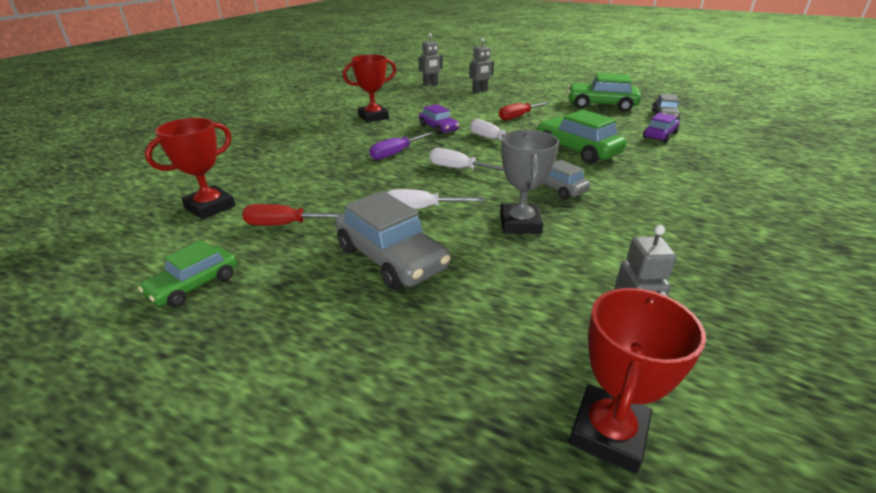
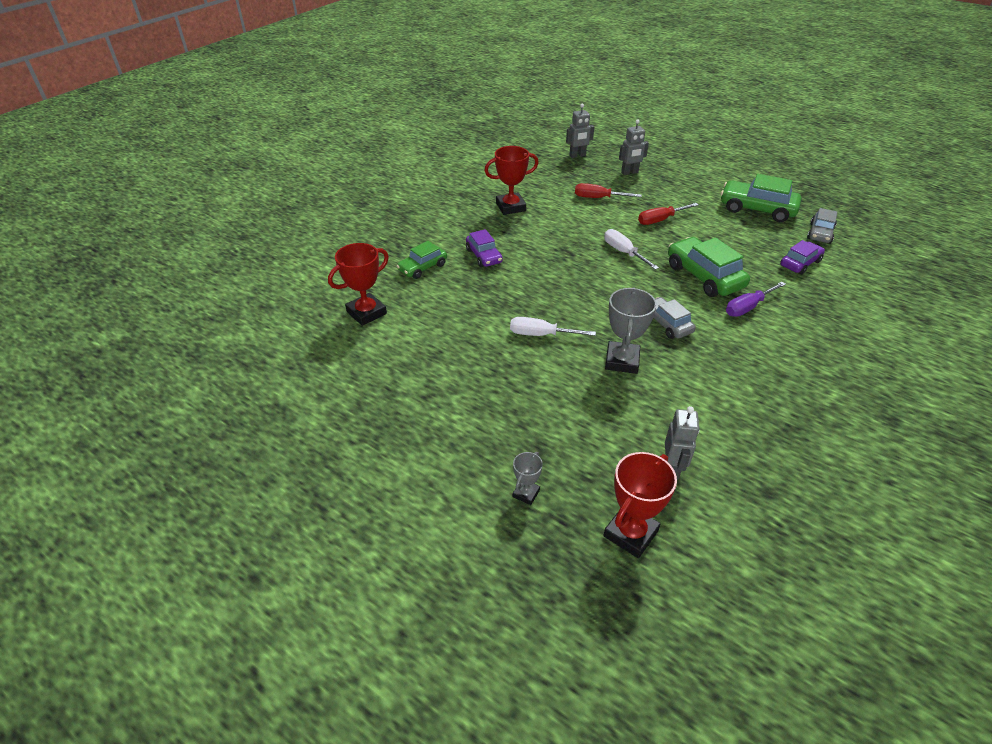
camera: 10 degrees right, 10 degrees up
(194, 285) = (364, 389): green car -> green car (422, 267)
(286, 224) = (428, 339): red screwdriver -> red screwdriver (598, 198)
(391, 258) = (510, 383): grey car -> none
(396, 153) = (527, 263): purple screwdriver -> purple screwdriver (748, 307)
(434, 394) = (526, 493): none -> grey trophy
(438, 128) = (574, 230): purple car -> purple car (484, 256)
(459, 169) = (583, 290): white screwdriver -> none

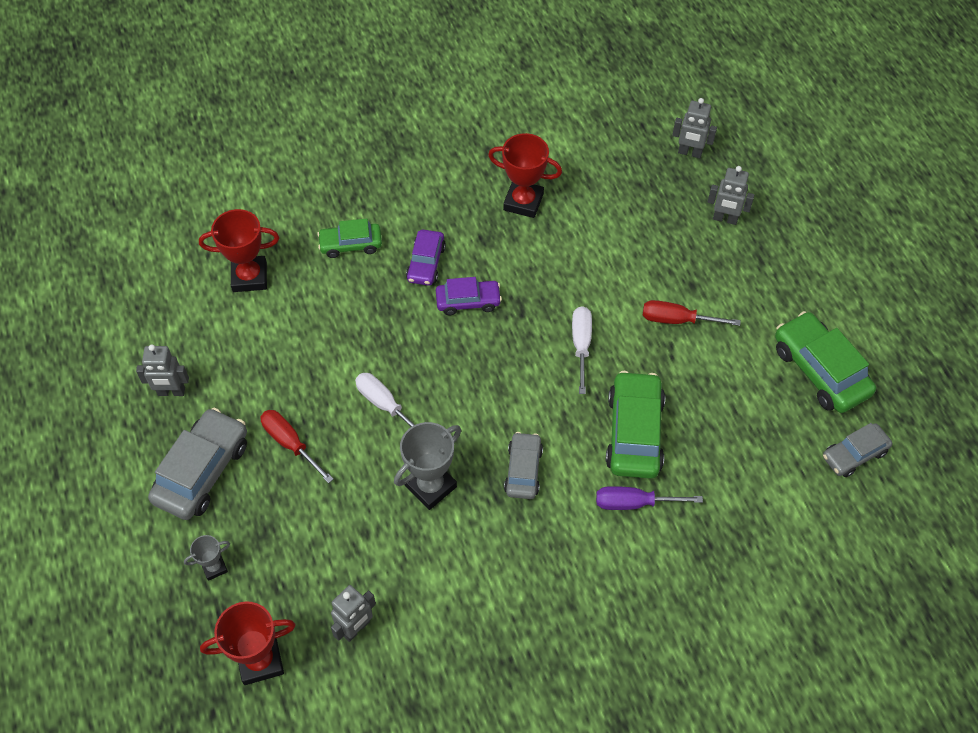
camera: 35 degrees right, 15 degrees up
(372, 403) = (171, 392): none -> grey robot
(449, 438) = (202, 471): none -> grey car
(598, 198) = (640, 243): red screwdriver -> red screwdriver (290, 444)
(800, 263) = (770, 482): purple car -> purple car (468, 301)

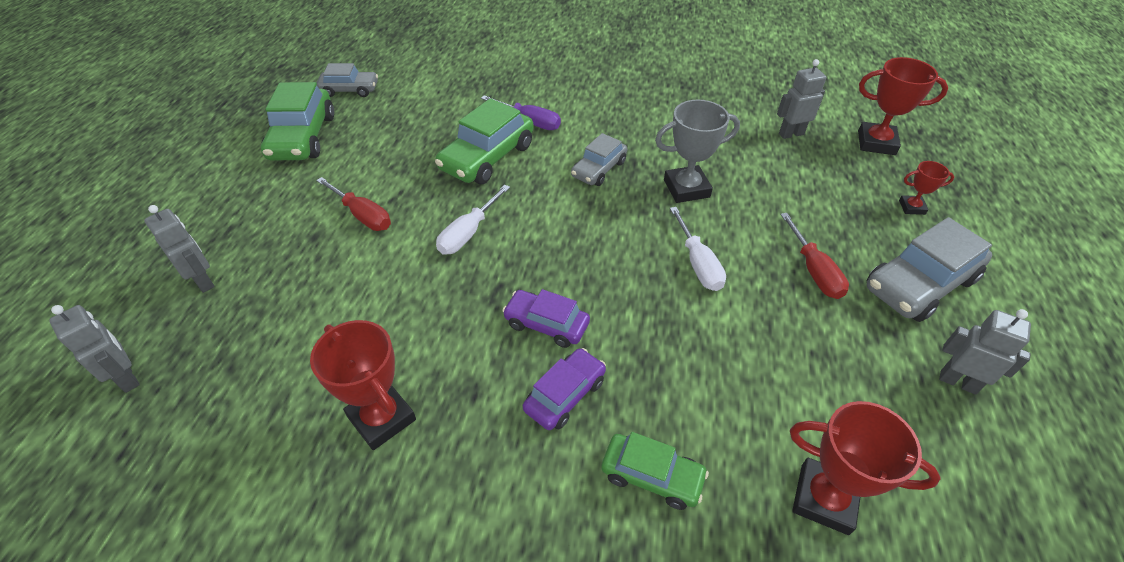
camera: 150 degrees left, 10 degrees down
(214, 567) = (911, 207): grey trophy -> red trophy

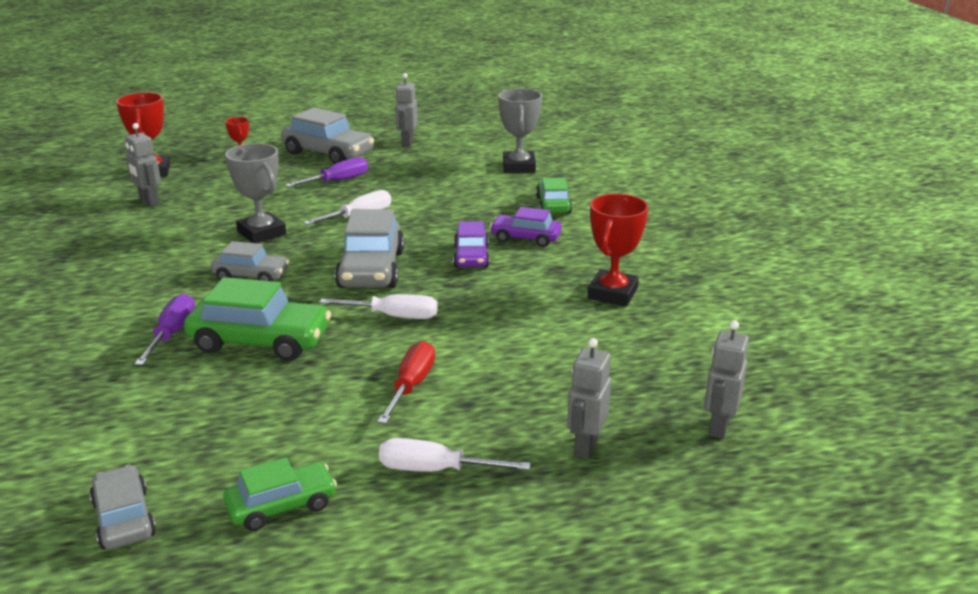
camera: 115 degrees left, 20 degrees down
(265, 201) = (436, 470): none -> white screwdriver
(303, 137) = (282, 506): green car -> green car, size x0.61
(565, 241) = (371, 269): none -> grey car
(813, 270) = (337, 181): red screwdriver -> purple screwdriver
(824, 499) = (519, 167): red trophy -> grey trophy

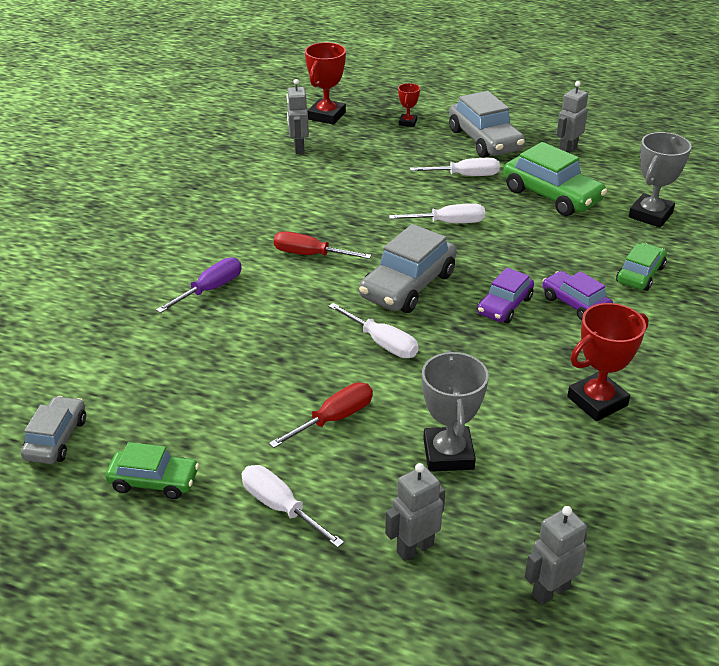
camera: 35 degrees right, 10 degrees up
(251, 276) = (310, 255): grey car -> red screwdriver
(260, 341) = (263, 323): green car -> green car (551, 195)
(261, 233) = (355, 212): grey trophy -> grey trophy (448, 454)
(337, 181) = (465, 176): purple screwdriver -> white screwdriver

